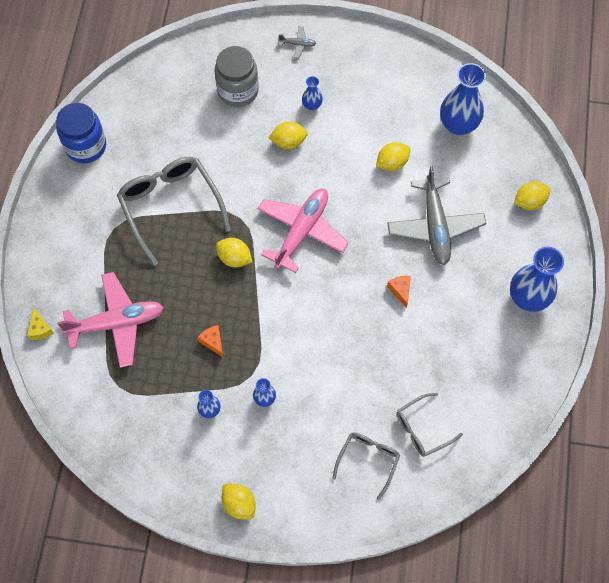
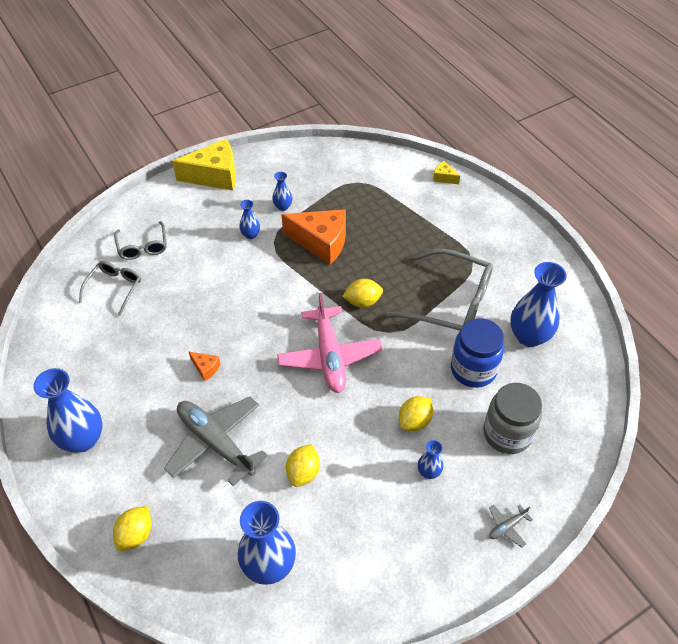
camera: 140 degrees right, 15 degrees down
(86, 146) = (565, 298): blue jar -> blue jar (473, 369)
(116, 323) = (400, 211): pink plane -> none
(146, 139) = (529, 336): none -> blue vase
(213, 342) = (321, 242): orange cheese -> orange cheese, size x2.28
(239, 504) = (214, 176): yellow lemon -> yellow cheese

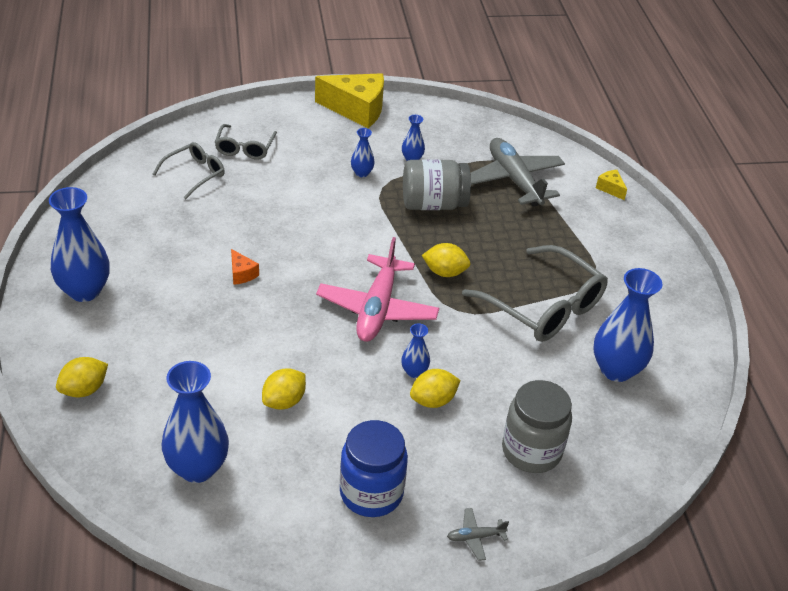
camera: 20 degrees right, 10 degrees down
(215, 443) = (211, 341): grey plane -> grey plane (514, 180)
(321, 242) = (433, 204): orange cheese -> grey jar
(429, 472) = (419, 452): blue vase -> blue vase (414, 372)
(473, 369) = (530, 377): blue jar -> blue jar (371, 493)

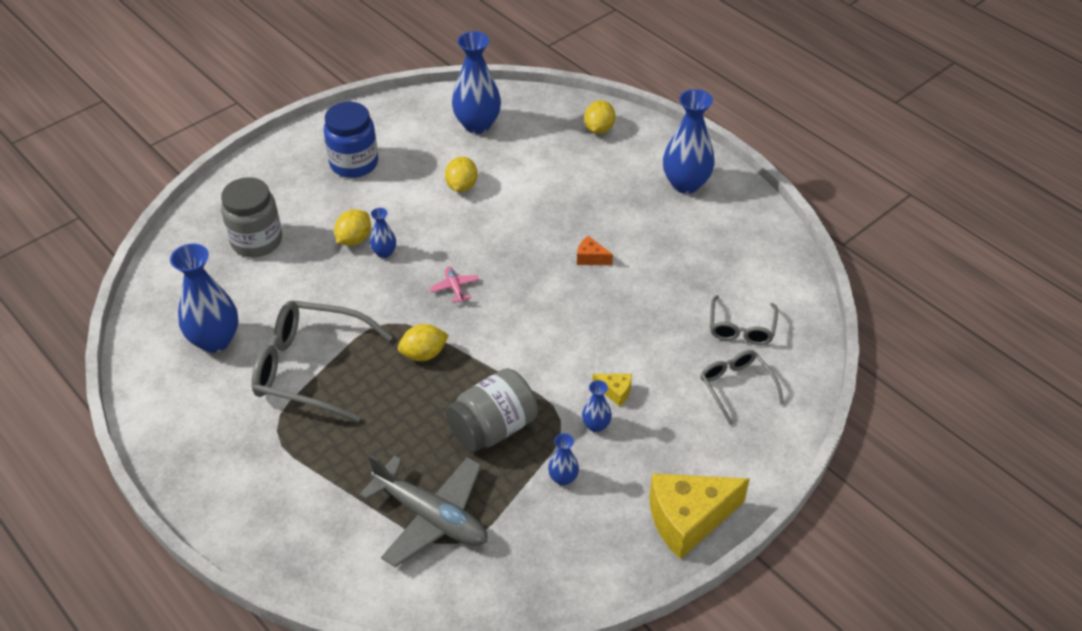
camera: 150 degrees right, 5 degrees up
(377, 309) = (454, 288): pink plane -> pink plane, size x0.41
(475, 537) = (267, 172): grey plane -> none
(610, 189) = (312, 573): yellow cheese -> yellow cheese (615, 392)

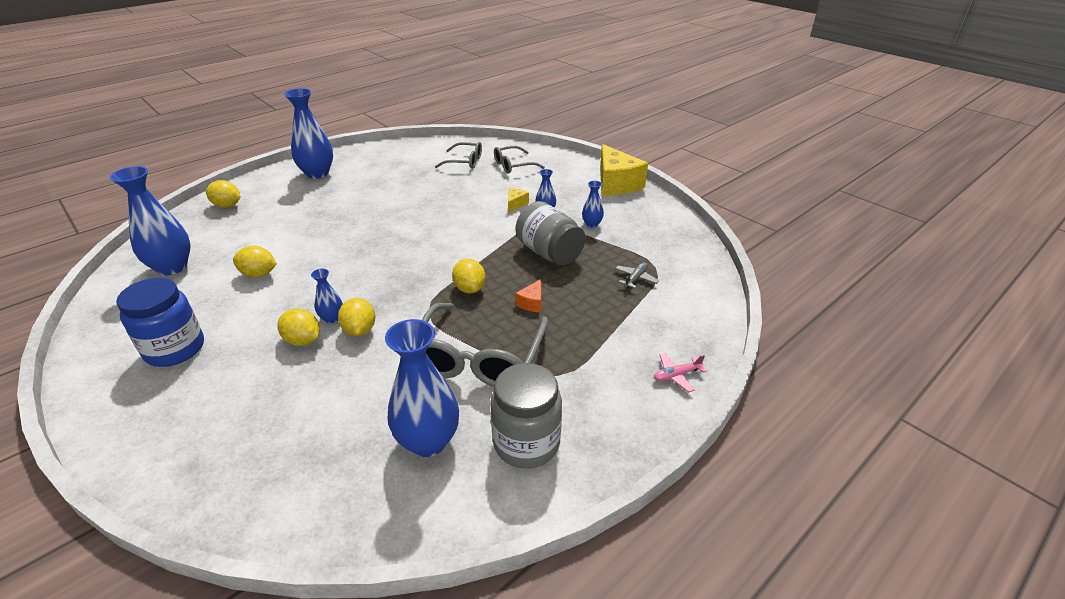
camera: 90 degrees left, 10 degrees down
(256, 241) = (269, 422): grey jar -> grey jar (526, 443)
(364, 275) = (360, 330): none -> yellow lemon
(431, 517) = (635, 279): grey plane -> grey plane, size x0.41
(454, 288) = (393, 274): pink plane -> pink plane (676, 375)
(591, 258) = (381, 211): orange cheese -> orange cheese (532, 303)

